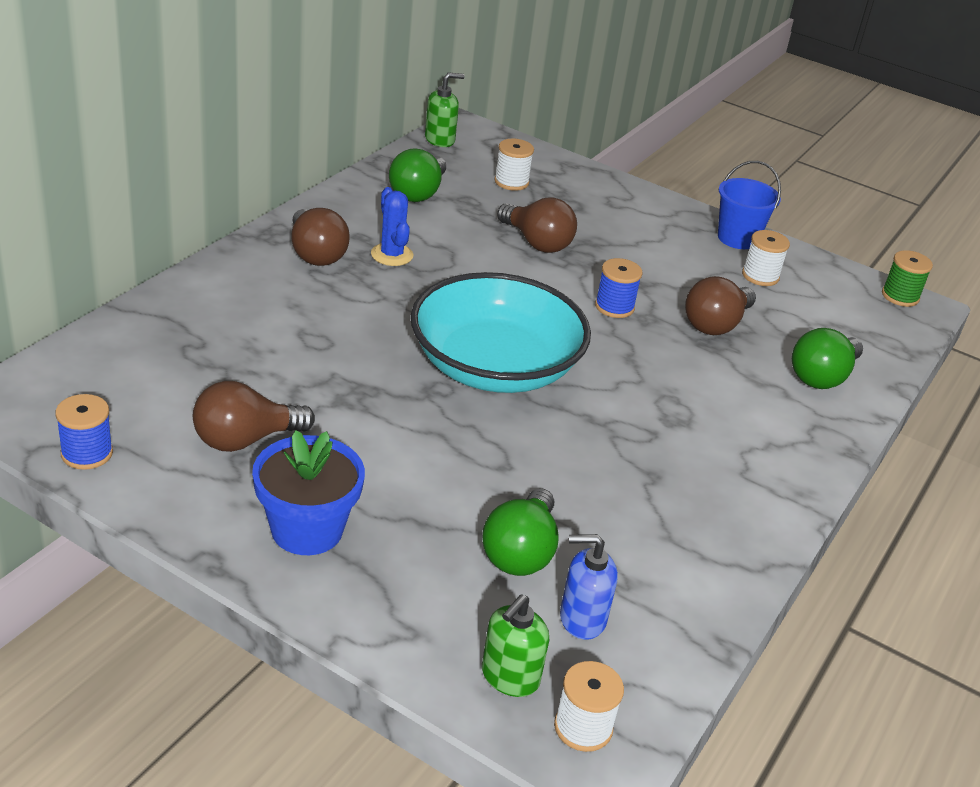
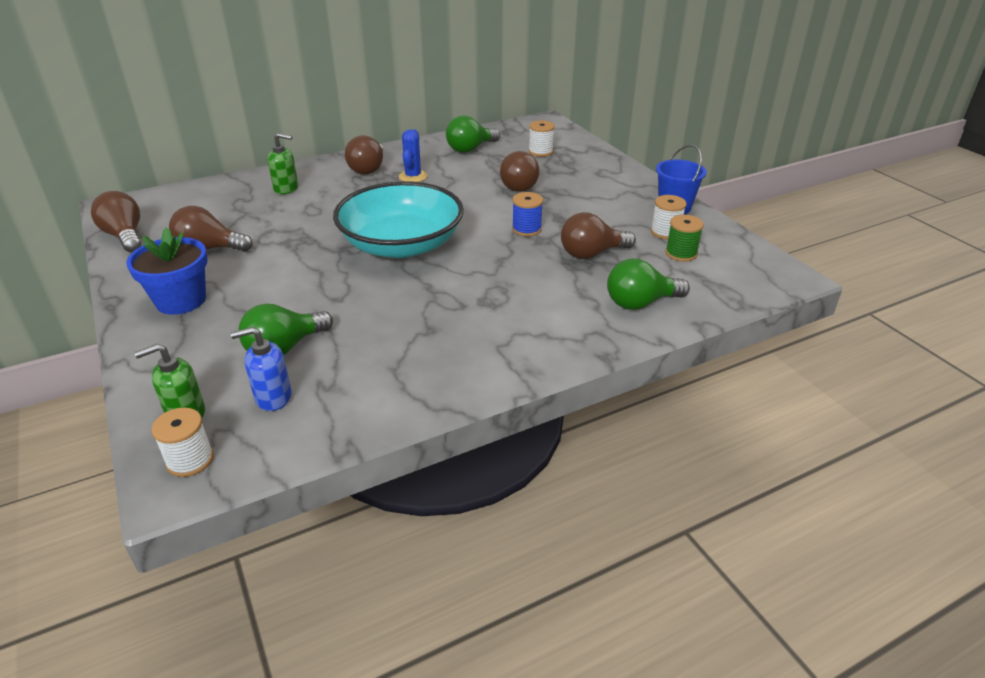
camera: 35 degrees right, 0 degrees up
(87, 453) = (125, 236): blue spool -> brown light bulb
(440, 140) = (520, 124): green soap dispenser -> green soap dispenser (286, 188)
(582, 618) = (273, 397): blue soap dispenser -> blue soap dispenser turned 45 degrees counterclockwise
(900, 296) = (778, 267): green spool -> green spool (681, 253)

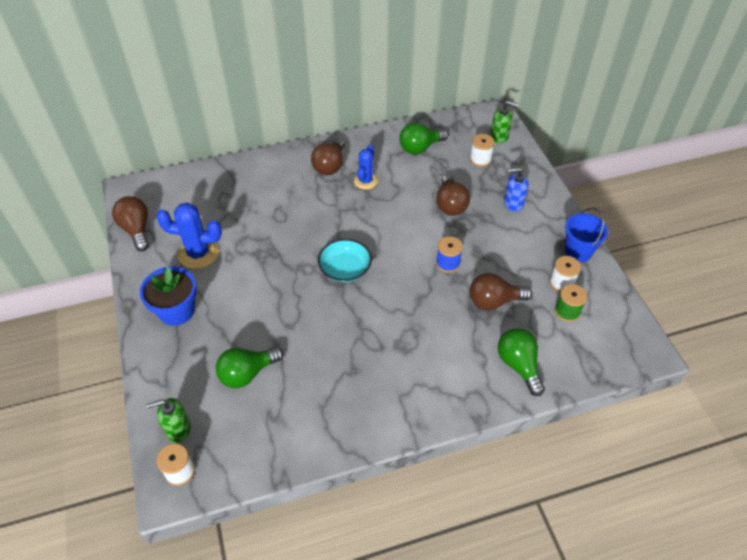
camera: 10 degrees right, 15 degrees up
(209, 248) = (198, 253): brown light bulb -> blue cactus
(273, 397) = (236, 422): blue soap dispenser -> blue soap dispenser (513, 203)
(286, 188) = (261, 184): green soap dispenser -> green soap dispenser (499, 136)
(401, 245) = (345, 269): turquoise bowl -> turquoise bowl, size x0.53
(640, 303) = (518, 365): green light bulb -> green light bulb turned 75 degrees clockwise

